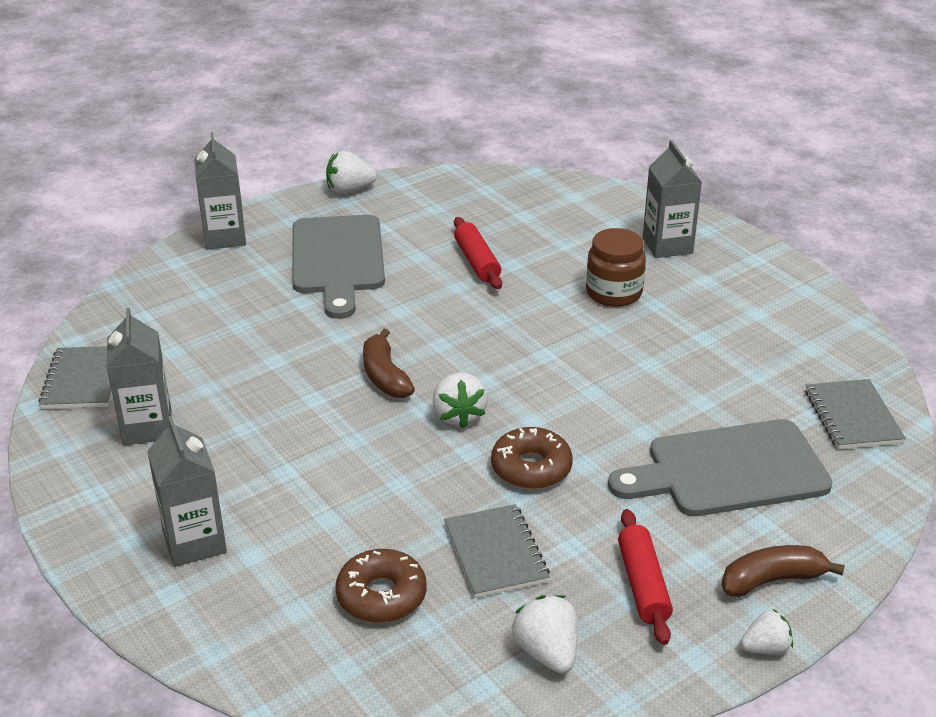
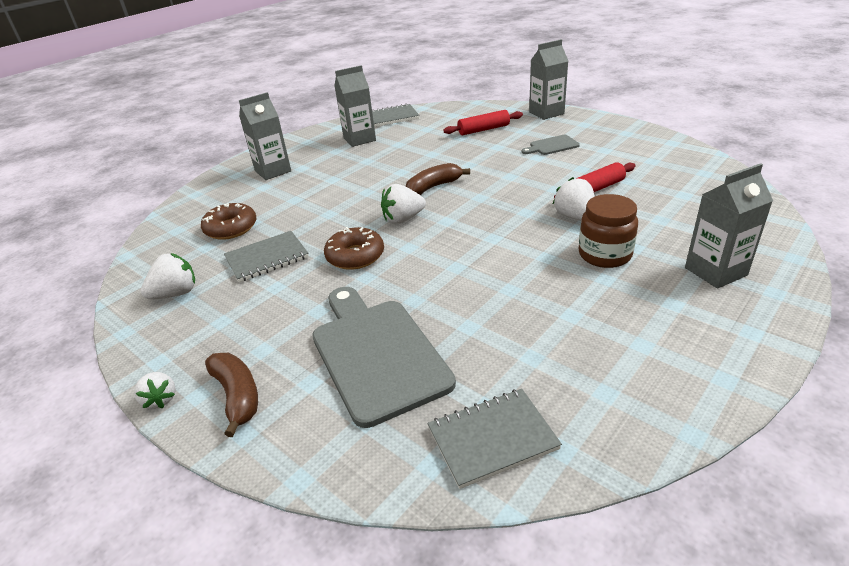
camera: 80 degrees right, 0 degrees up
(338, 260) = (552, 146): grey cutting board -> grey cutting board, size x0.47
(349, 190) = (641, 130): white strawberry -> white strawberry (575, 217)
(642, 585) = (235, 325): red rolling pin -> red rolling pin (483, 129)

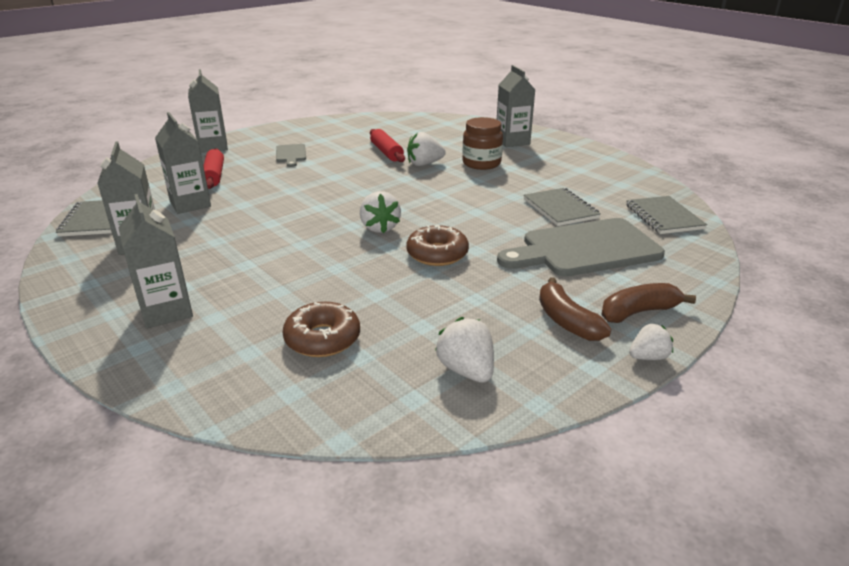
camera: 85 degrees left, 5 degrees down
(267, 258) = (415, 306): grey notebook -> grey notebook (560, 209)
(425, 136) = (190, 204): none -> grey carton
(434, 187) = (324, 209): brown banana -> brown banana (566, 321)

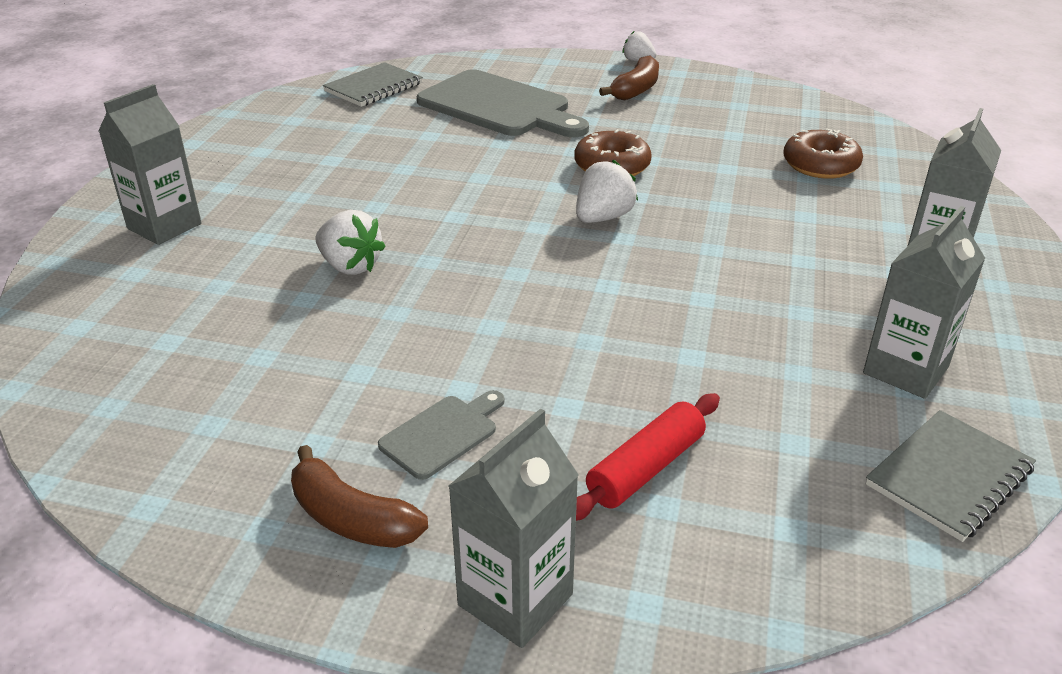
camera: 125 degrees left, 5 degrees up
(190, 204) = (765, 411): grey carton -> none
(386, 152) = (325, 324): red rolling pin -> none
(466, 370) = (753, 105): white strawberry -> none
(481, 163) = (301, 221): brown jar -> none
(560, 209) = (412, 135): grey notebook -> none
(638, 312) = (582, 71): brown banana -> brown banana (351, 518)

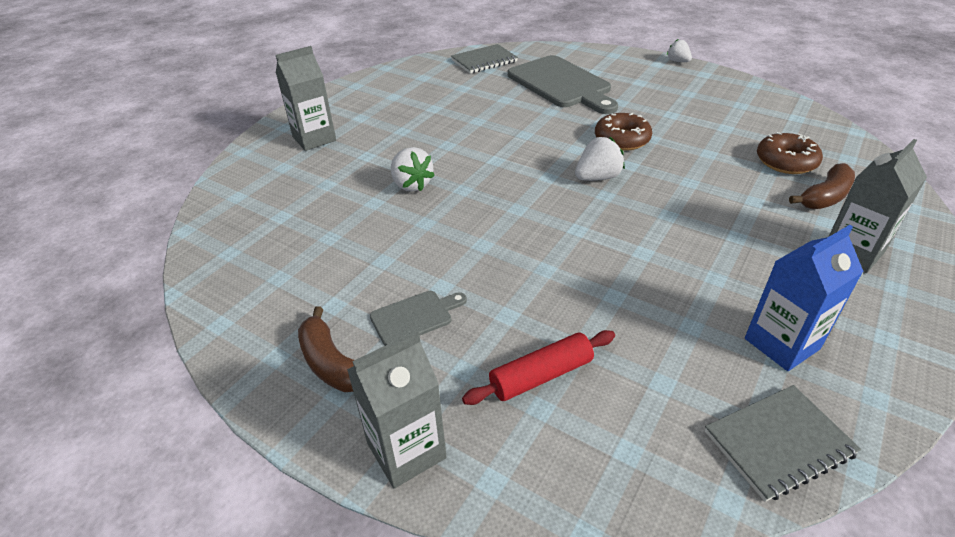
camera: 20 degrees right, 5 degrees up
(636, 90) = (666, 83): brown banana -> brown banana (825, 197)
(905, 370) = (781, 344): grey carton -> blue carton

